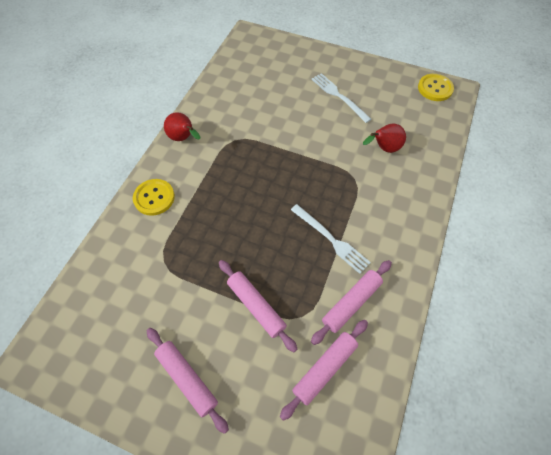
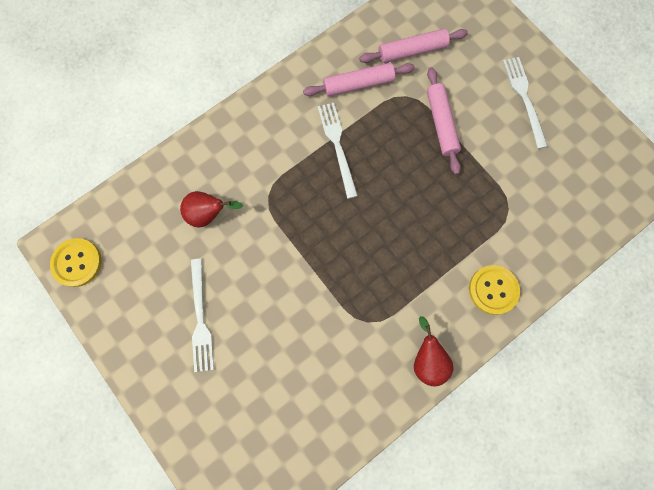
camera: 150 degrees left, 15 degrees up
(187, 379) = (524, 98): pink rolling pin -> white fork

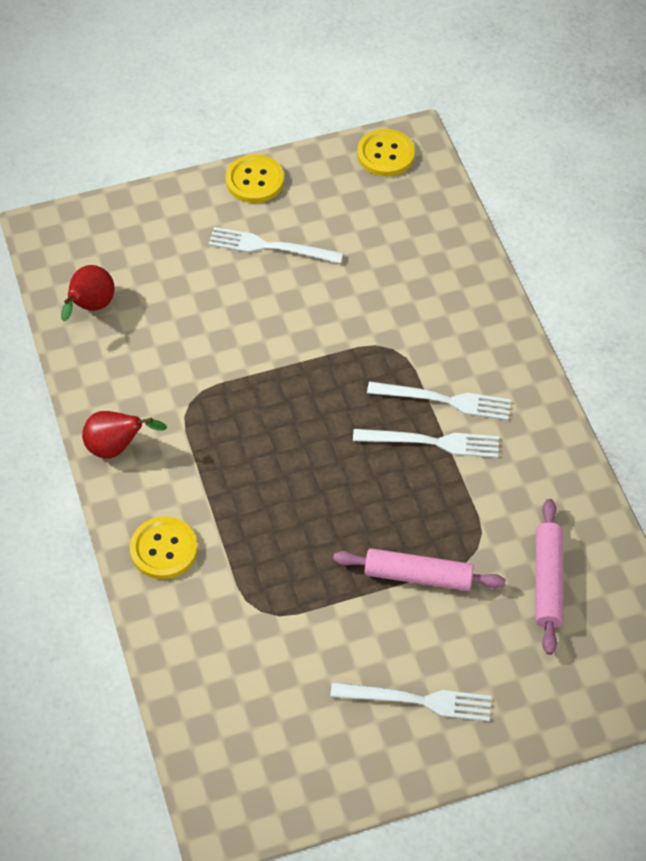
camera: 110 degrees right, 20 degrees down
(133, 358) = (255, 180): none -> yellow button
(208, 214) = (393, 284): red pear -> red pear (90, 307)
(300, 148) = (444, 400): none -> white fork
(358, 84) = (516, 495): pink rolling pin -> none

